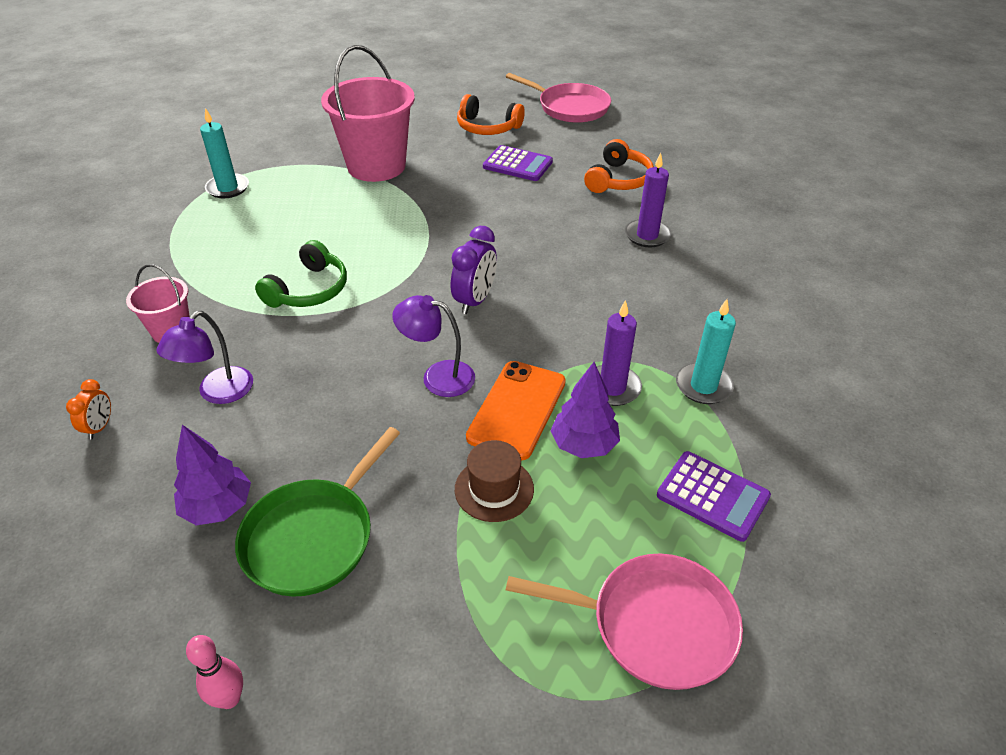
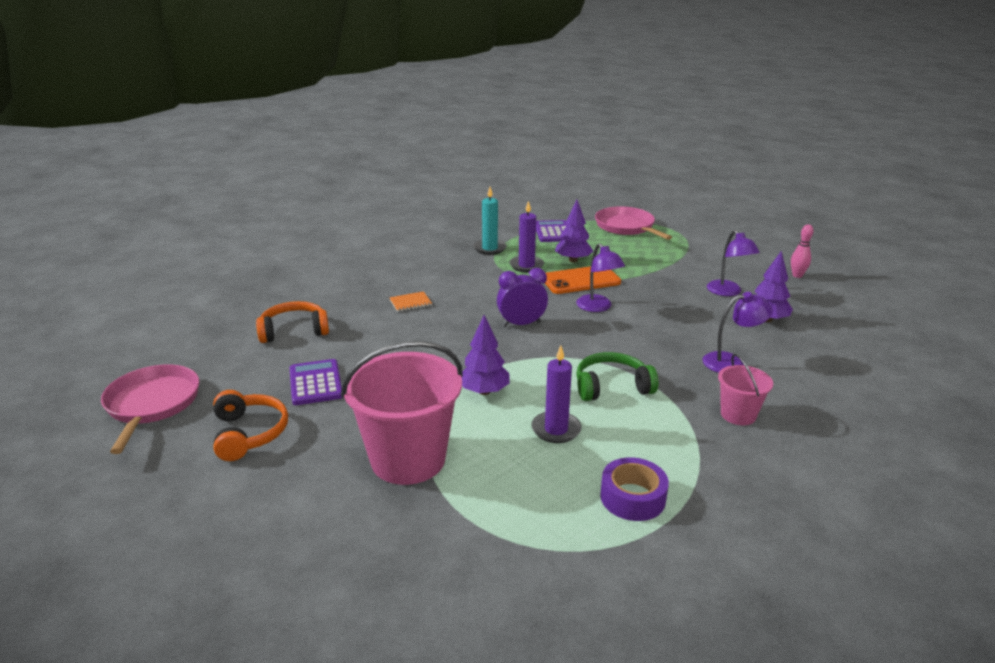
camera: 130 degrees left, 15 degrees down
(100, 427) = (820, 383): orange clock -> none
(208, 224) = (632, 497): none -> purple tape
(228, 188) = (572, 534): turquoise candle -> none
(313, 537) = (728, 292): green pan -> purple lamp
(401, 226) = (484, 391): none -> purple tree
(494, 489) = (631, 268): brown hat -> none
(604, 255) = (410, 303): none -> orange notebook
(647, 235) = (366, 298): purple candle -> purple candle (556, 429)

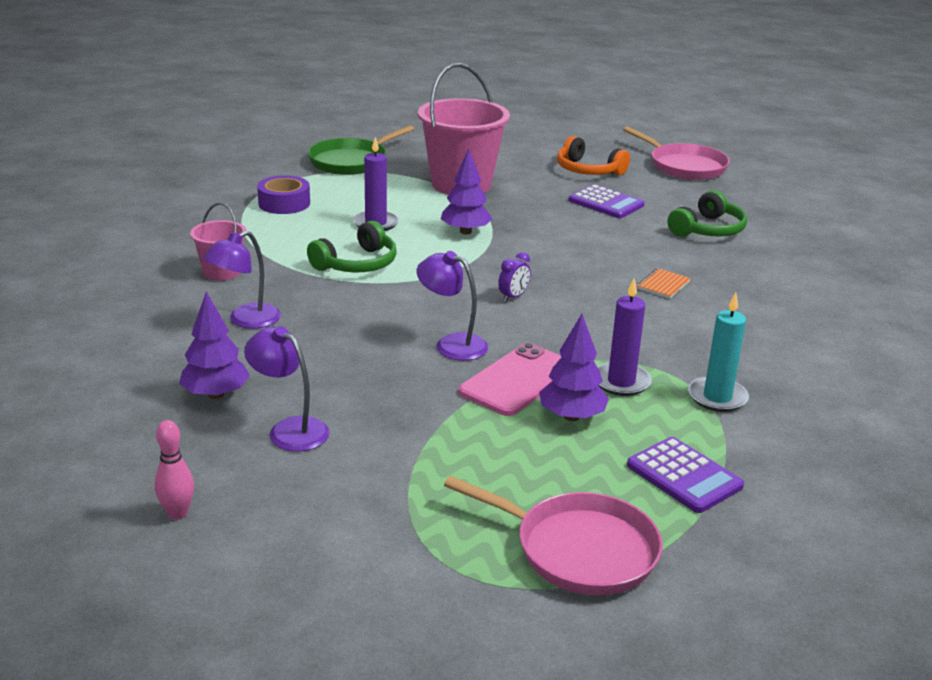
camera: 145 degrees right, 0 degrees up
(294, 331) = (708, 230): orange headphones -> green headphones
(487, 563) = (351, 161): none -> green pan
(521, 324) = (513, 297): purple clock -> purple clock, size x0.59
(580, 280) = (518, 380): orange phone -> pink phone

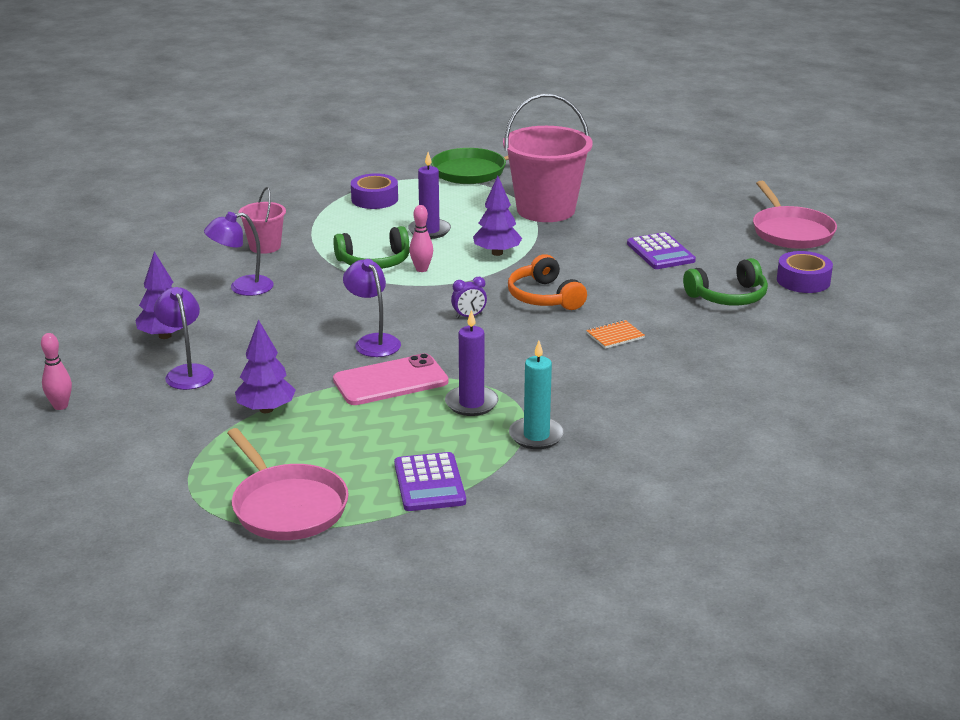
camera: 30 degrees right, 0 degrees up
(413, 262) = (421, 269): none -> pink bowling pin
(571, 416) = (398, 418): purple tree -> purple tree (266, 409)
(588, 170) = (684, 218): orange headphones -> orange headphones (544, 297)
(745, 204) = (803, 280): none -> purple tape

